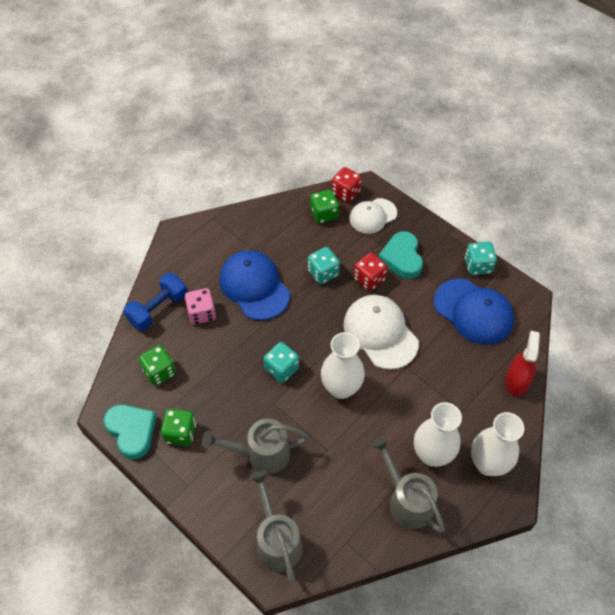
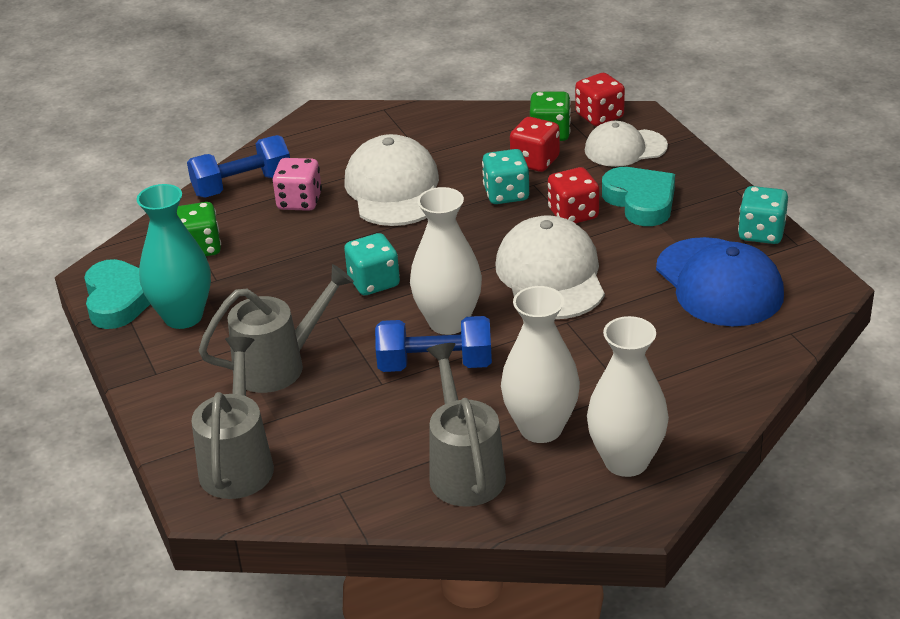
camera: 25 degrees right, 20 degrees down
(180, 433) = (183, 316): green dice -> turquoise vase
(254, 286) = (394, 189): blue cap -> white cap
(260, 454) = (280, 365): grey watering can -> grey watering can turned 135 degrees clockwise
(326, 240) = (535, 161): none -> red dice
(350, 424) = (435, 364): none -> blue dumbbell
(402, 258) = (641, 201): turquoise heart -> turquoise heart turned 135 degrees clockwise
(516, 381) = (740, 377): red spray bottle -> none

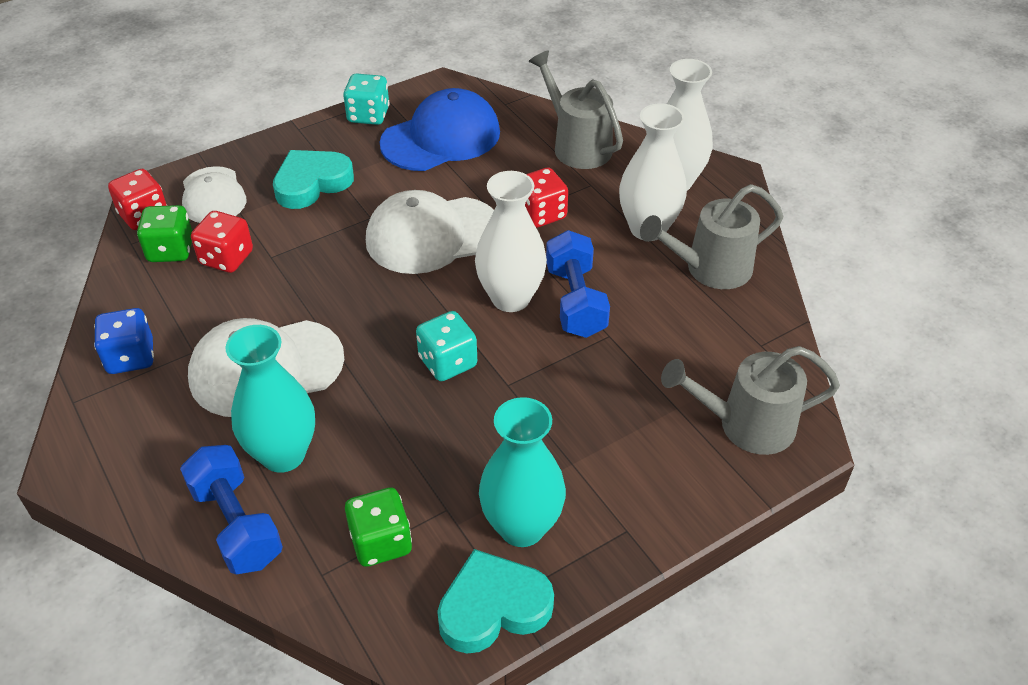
camera: 100 degrees left, 10 degrees up
(280, 365) = (595, 418): grey watering can -> grey watering can (576, 145)
(299, 202) = (283, 454): pink dice -> turquoise vase
(423, 127) = (130, 357): none -> blue dice
(506, 194) = (288, 275): turquoise dice -> none
(573, 214) = (330, 226): red dice -> red dice (541, 214)

